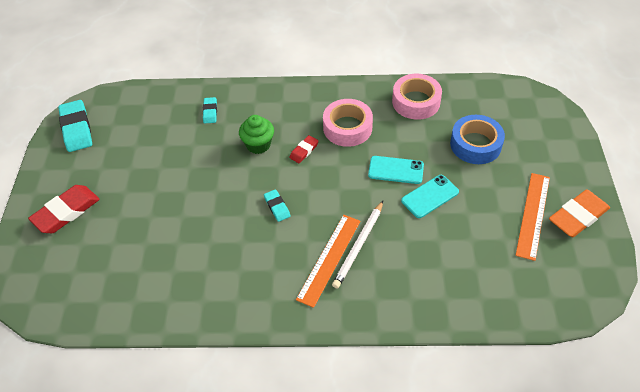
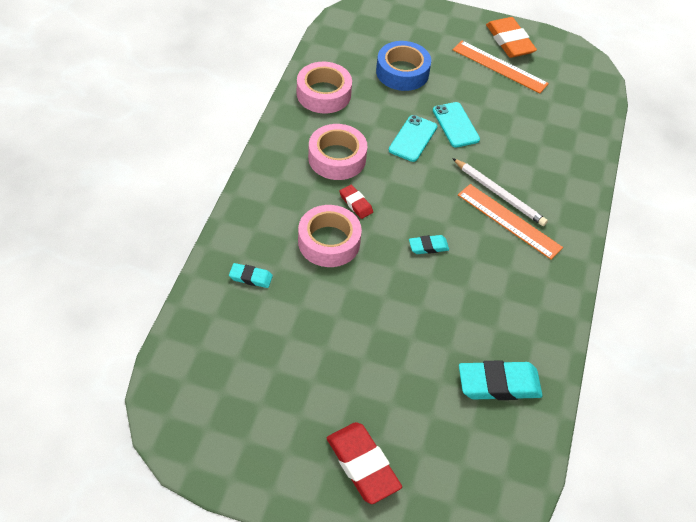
camera: 80 degrees left, 0 degrees up
(76, 129) = (209, 439): turquoise eraser -> turquoise eraser (499, 384)
(258, 145) = (329, 242): green cupcake -> pink tape

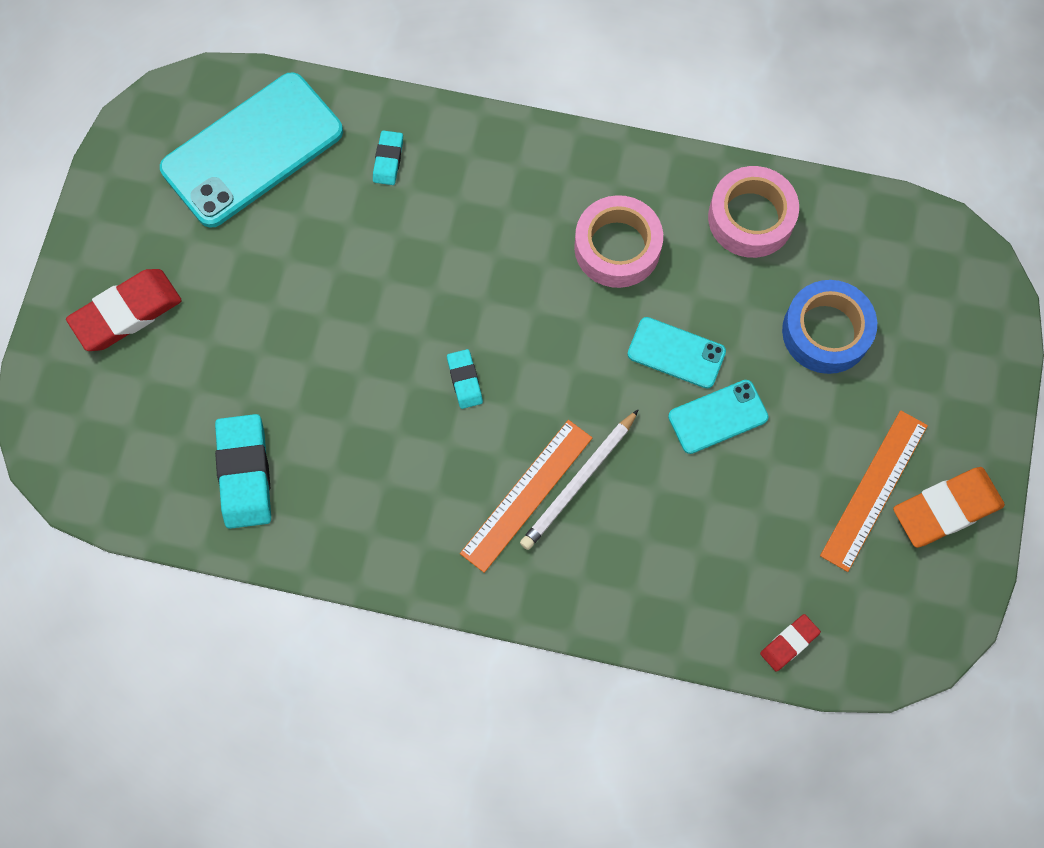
camera: 90 degrees right, 20 degrees up
(227, 366) = (252, 150): none -> turquoise phone
(329, 242) = (458, 249): pink tape -> none
(356, 203) = (532, 279): red eraser -> red eraser (789, 643)

